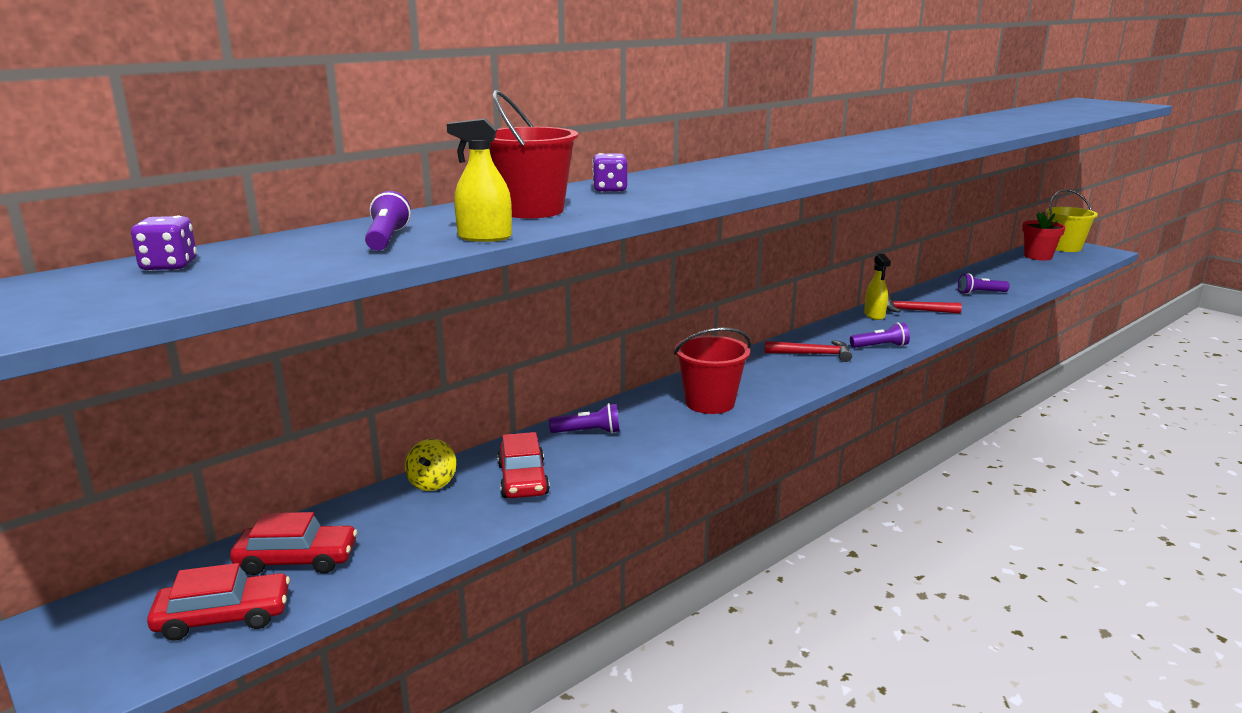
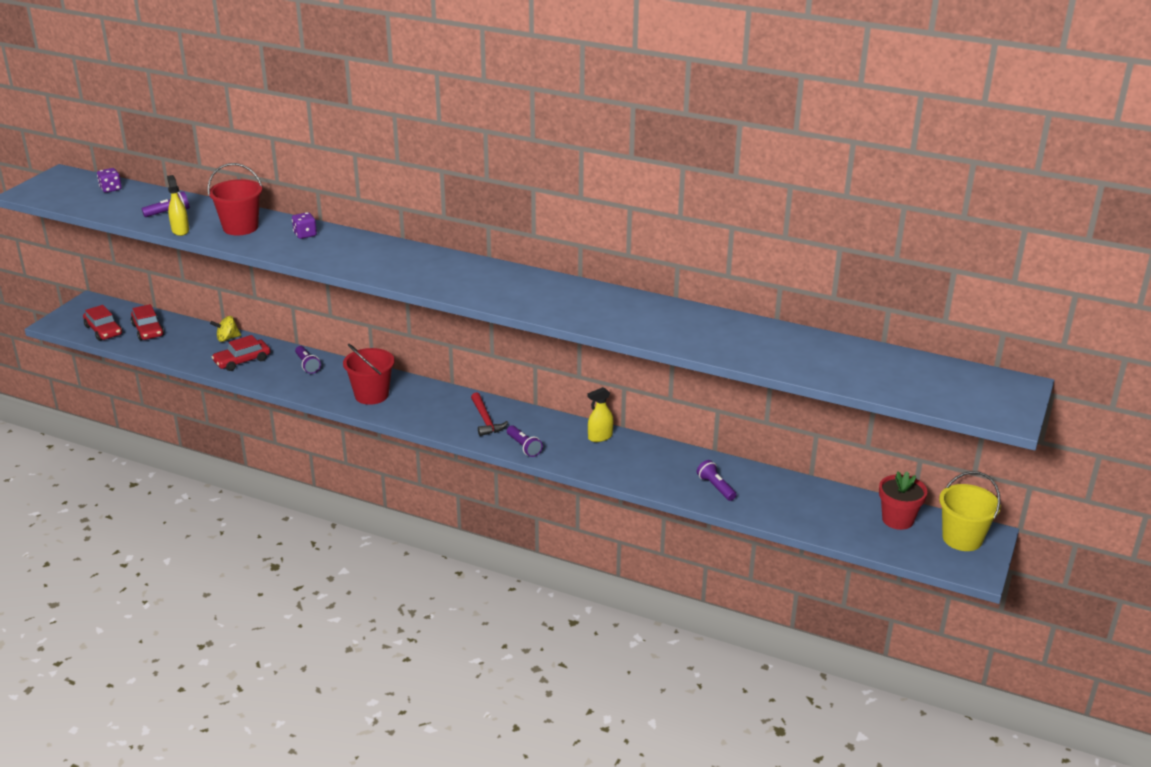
camera: 65 degrees right, 10 degrees up
(915, 311) = (629, 456): red hammer -> none

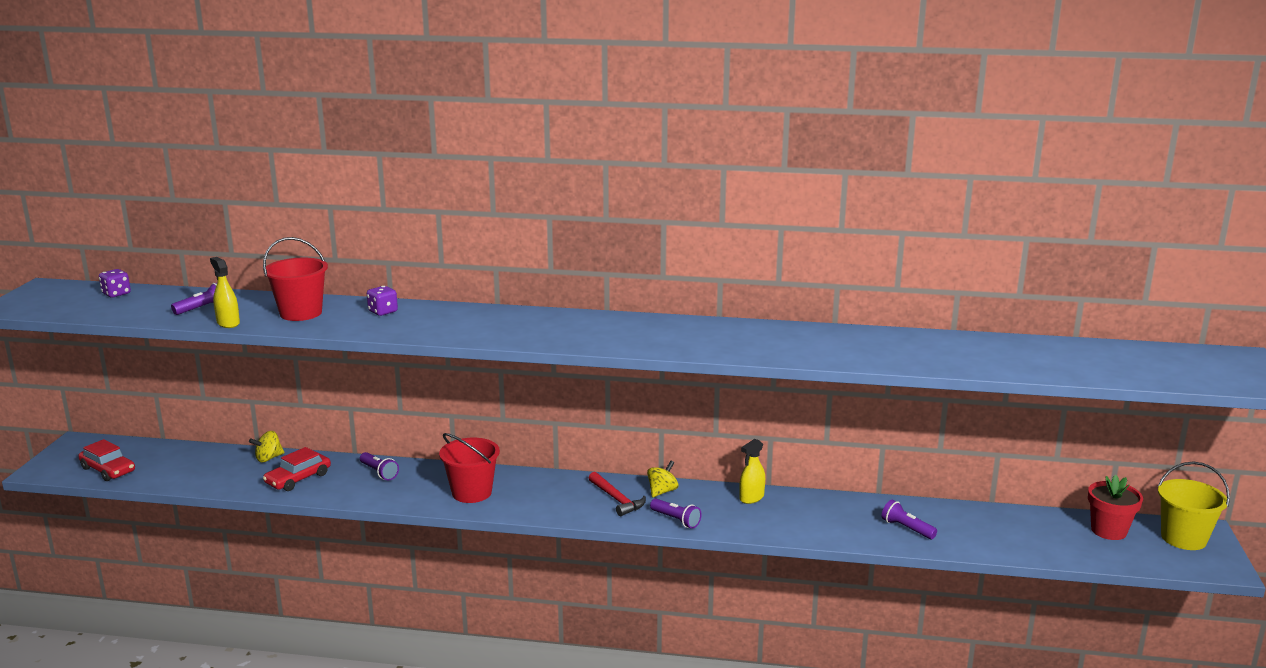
camera: 15 degrees left, 10 degrees down
(148, 330) = (165, 462): red car -> none
(528, 419) = (662, 491): none -> yellow spinning top

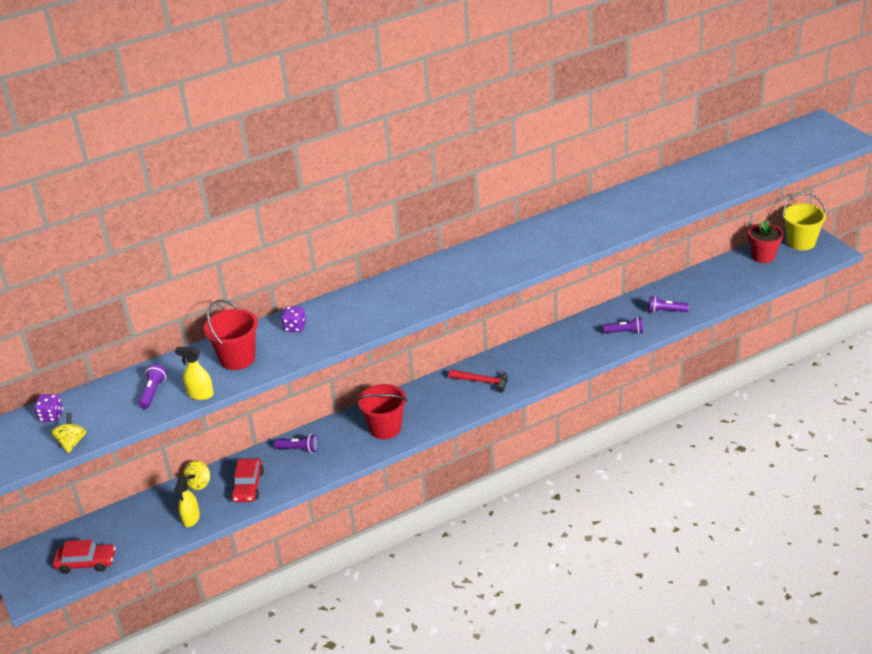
camera: 35 degrees left, 15 degrees up
(662, 491) = (502, 361): yellow spinning top -> yellow spinning top (72, 443)
(676, 520) = (537, 376): purple flashlight -> purple flashlight (625, 332)
(751, 498) = (559, 336): yellow spray bottle -> yellow spray bottle (191, 518)

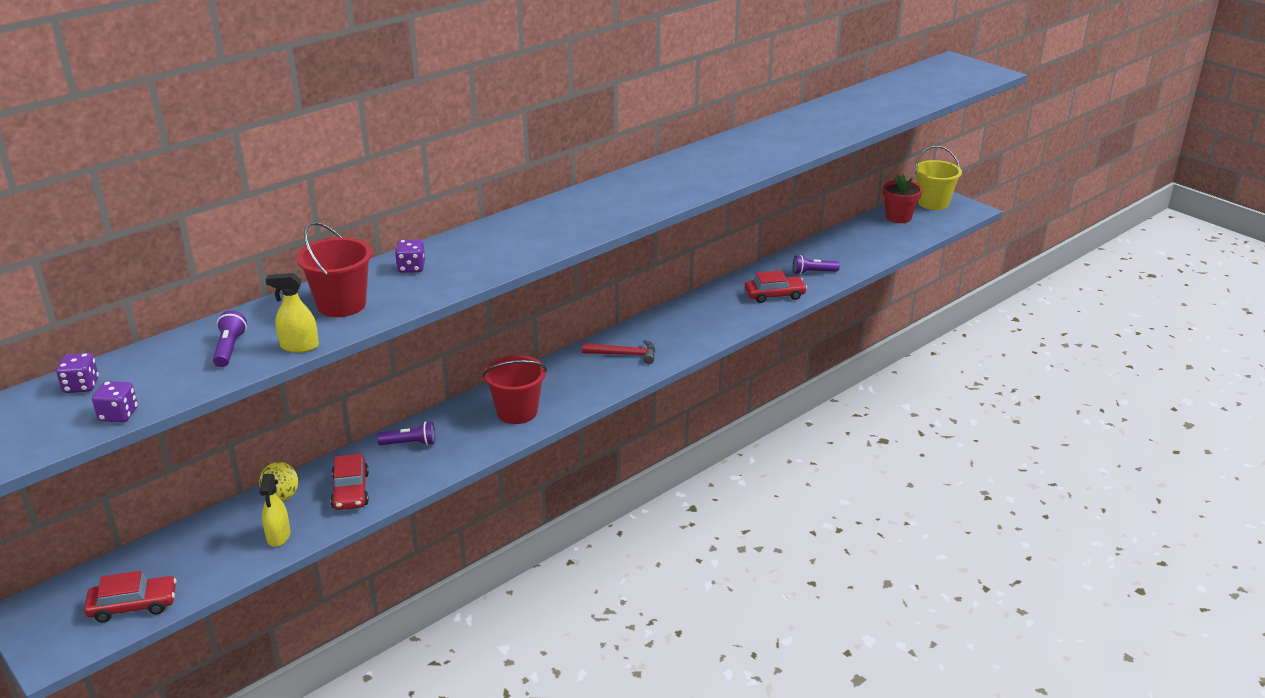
camera: 15 degrees left, 5 degrees down
(72, 443) = (118, 415): yellow spinning top -> purple dice
(625, 332) = (774, 295): purple flashlight -> red car

